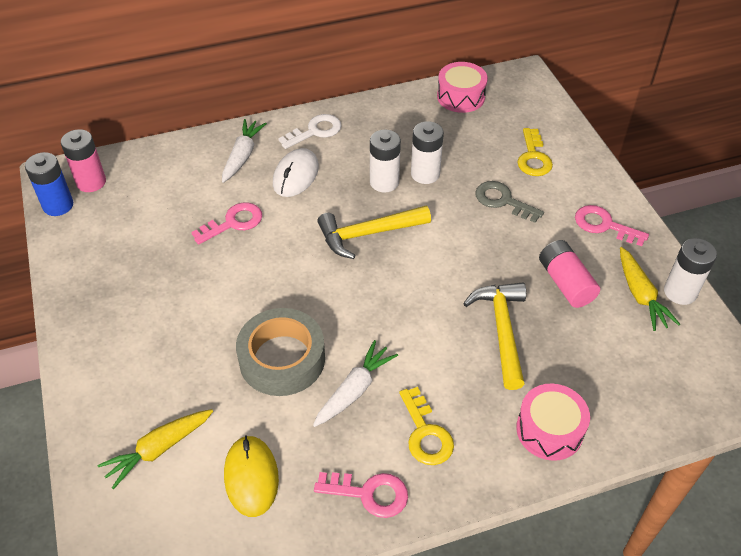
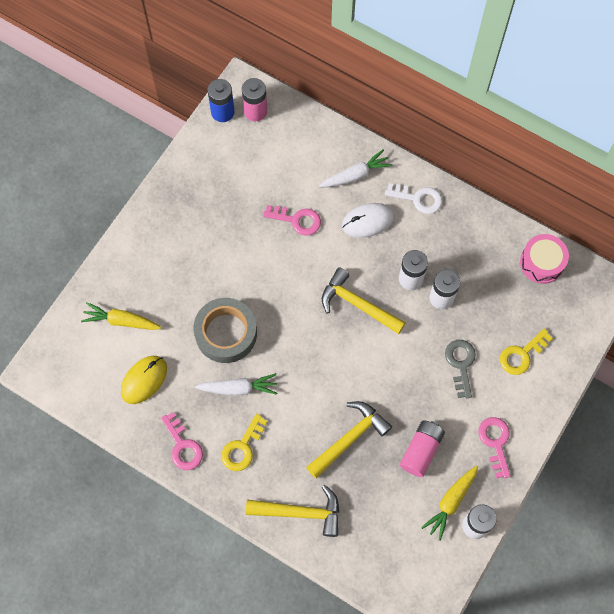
camera: 50 degrees right, 20 degrees up
(549, 430) = (300, 512): pink drum -> yellow hammer

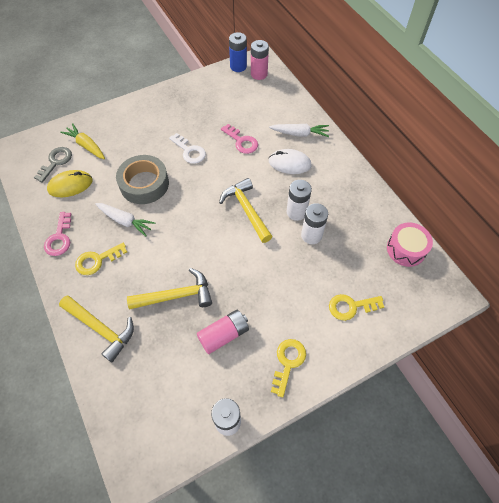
camera: 30 degrees right, 10 degrees down
(418, 198) = (335, 166): white key -> white key (189, 151)
(451, 502) = (220, 389): yellow carrot -> none
(460, 364) = (297, 288): grey key -> grey key (56, 162)
(495, 442) = (288, 362): pink key -> yellow key

